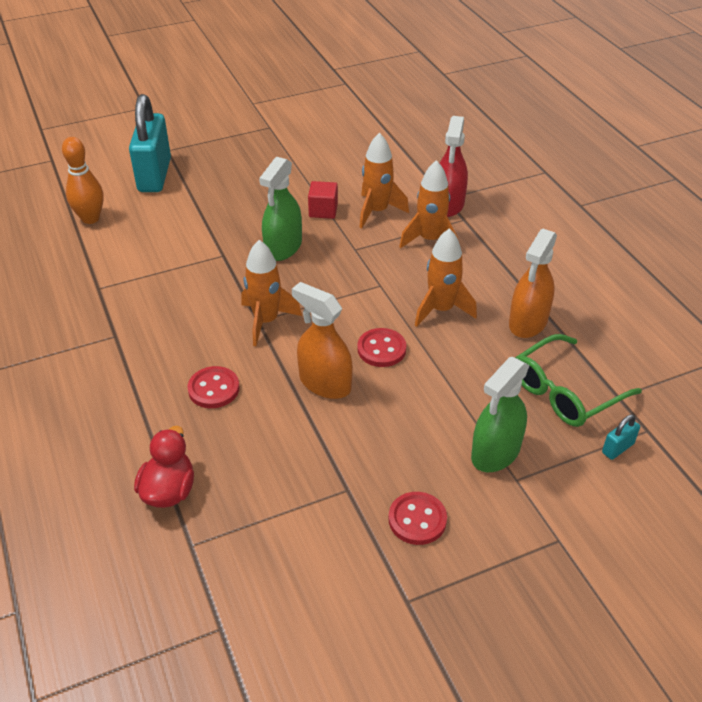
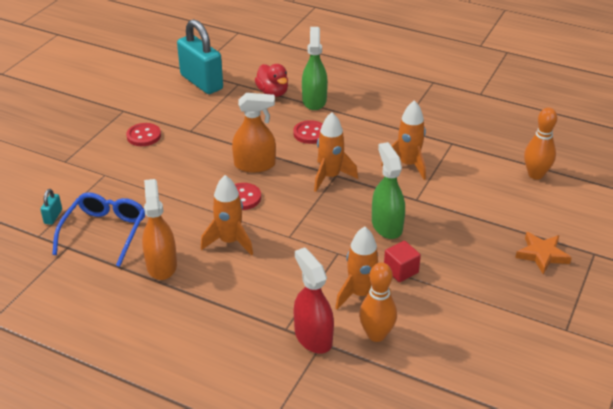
camera: 140 degrees right, 5 degrees down
(154, 175) = (560, 227): turquoise padlock -> turquoise padlock (201, 82)
(204, 167) = (542, 255): none -> orange star
(400, 183) = (376, 335): none -> orange bowling pin
(430, 240) = (292, 292): orange rocket -> orange rocket (408, 164)
(495, 452) = (125, 180): green spray bottle -> green spray bottle (314, 101)
(566, 391) = (104, 232): green glasses -> blue glasses

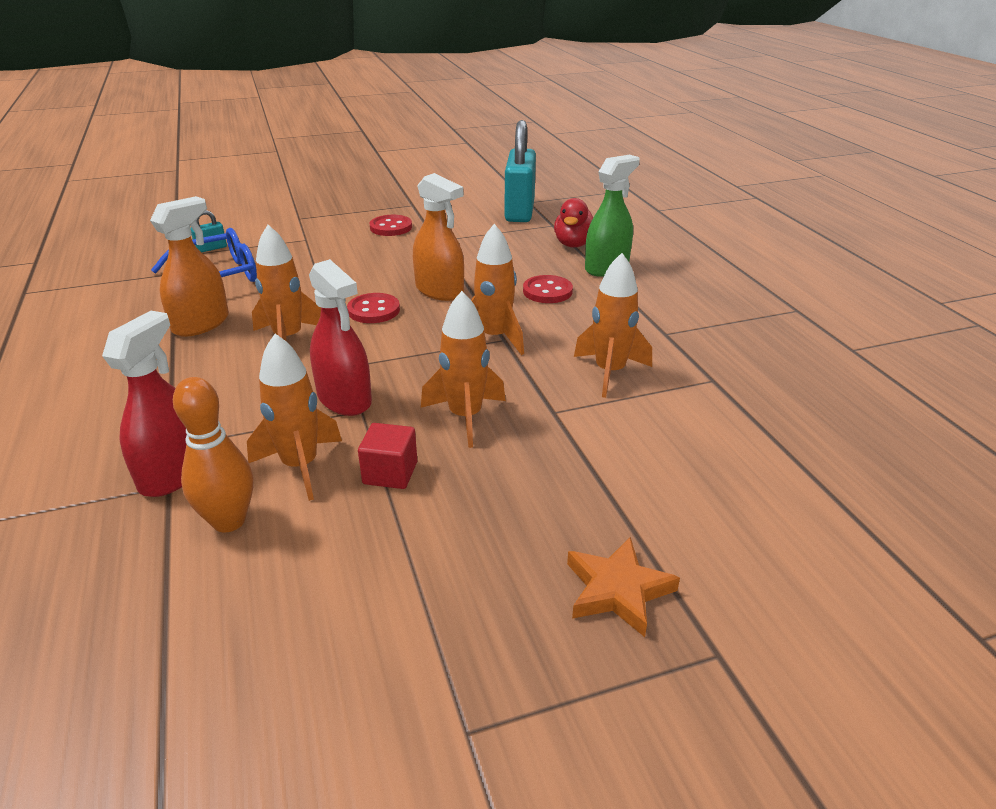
camera: 45 degrees right, 5 degrees down
(320, 253) = (344, 399): none -> red spray bottle
(386, 226) = (465, 417): green spray bottle -> orange rocket
(535, 174) = (789, 481): orange bowling pin -> none

